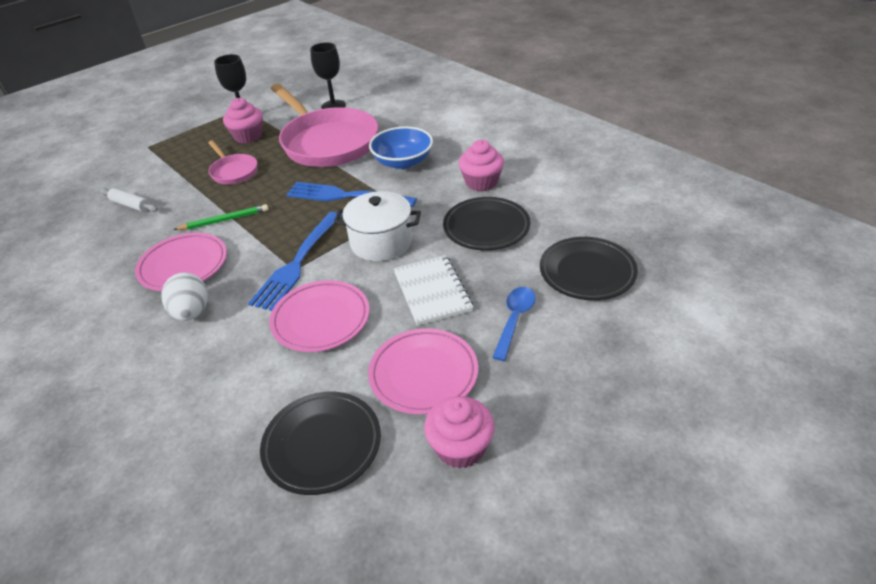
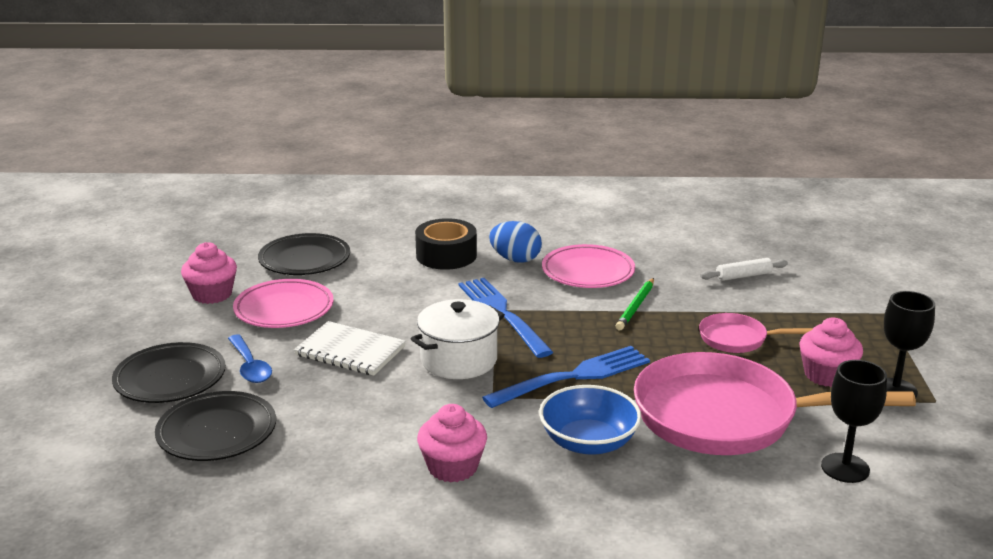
camera: 130 degrees right, 15 degrees down
(192, 312) = (515, 259): white egg -> blue egg
(219, 356) = (446, 255): none -> black tape
(321, 319) = (412, 298): pink plate -> none
(486, 228) = (374, 422): black plate -> black plate (170, 379)

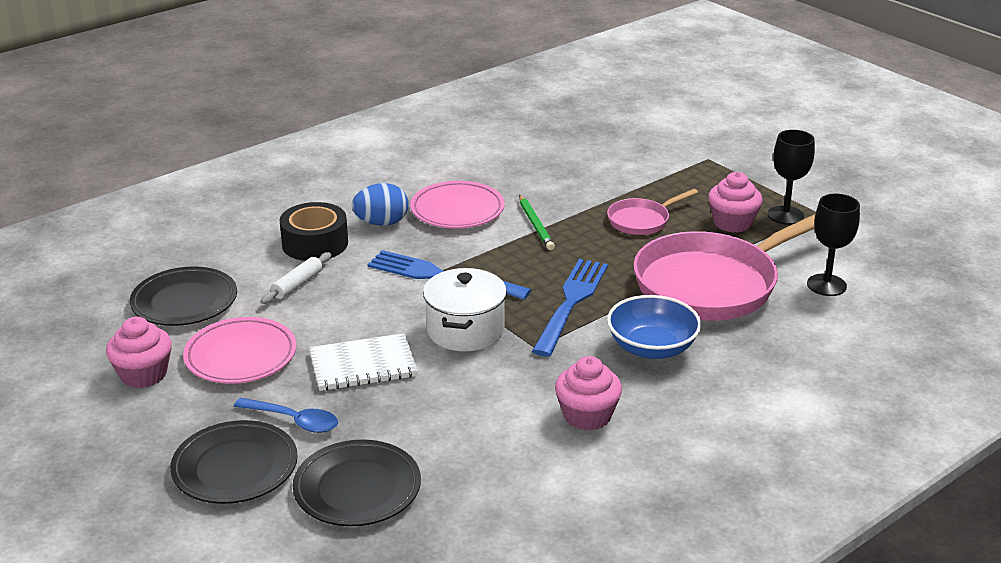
camera: 40 degrees left, 5 degrees up
(743, 276) = (578, 167): white rolling pin -> white rolling pin (297, 284)

